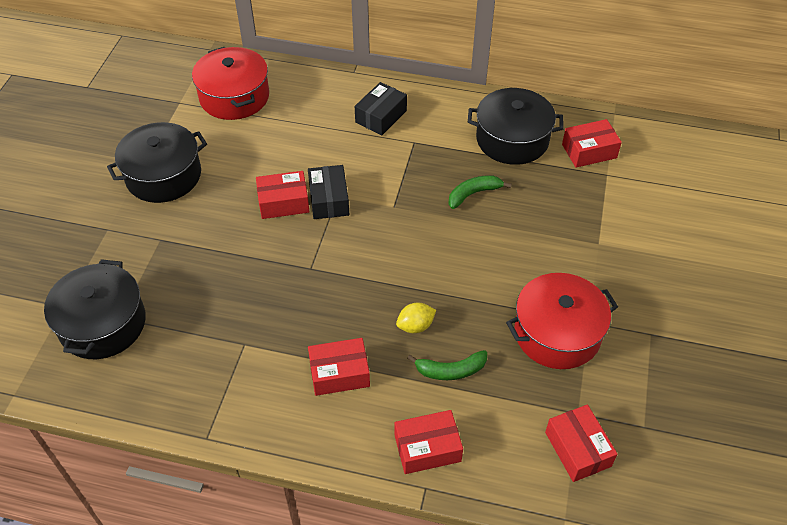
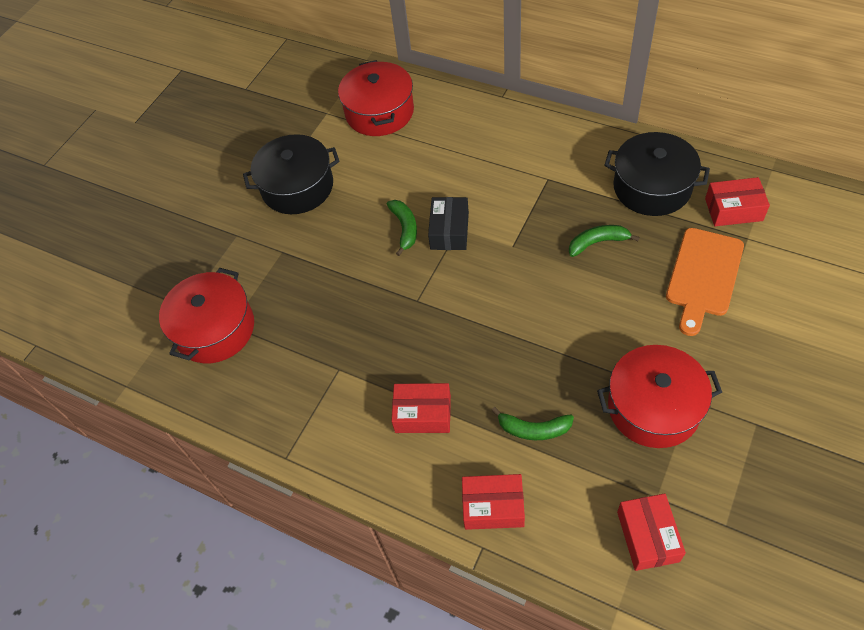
camera: 20 degrees right, 5 degrees up
(103, 324) = (215, 329): black pot -> red pot
(283, 202) = (405, 228): red box -> green banana
(381, 116) = (519, 147): black box -> none
(415, 326) = (508, 376): yellow lemon -> none
(575, 212) = (703, 276): none -> orange cutting board

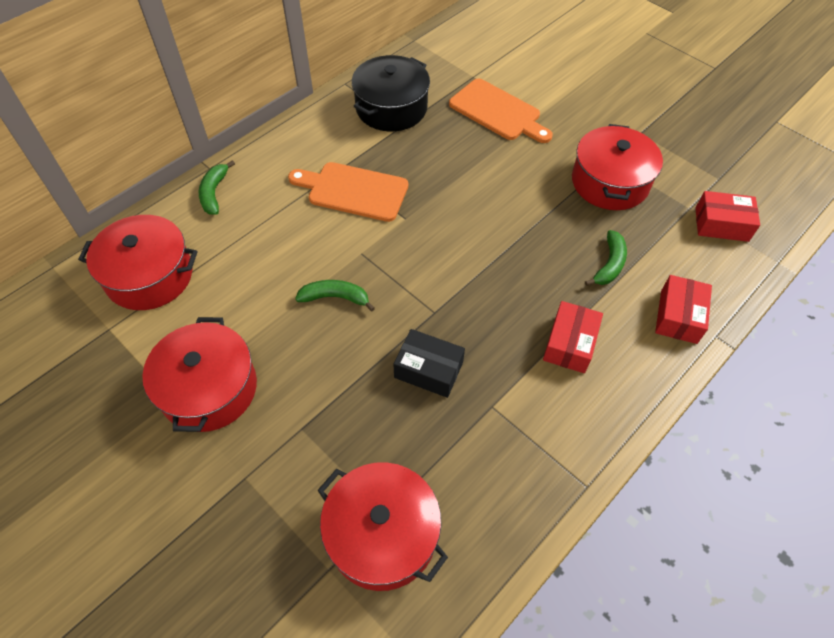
camera: 80 degrees left, 0 degrees up
(297, 187) = (209, 388): black pot -> red pot
(449, 231) = (360, 261): black box -> black box (428, 370)
(526, 198) = (353, 191): none -> orange cutting board
(597, 242) = (432, 160): green banana -> green banana (214, 193)
(733, 209) = (441, 73): red box -> none

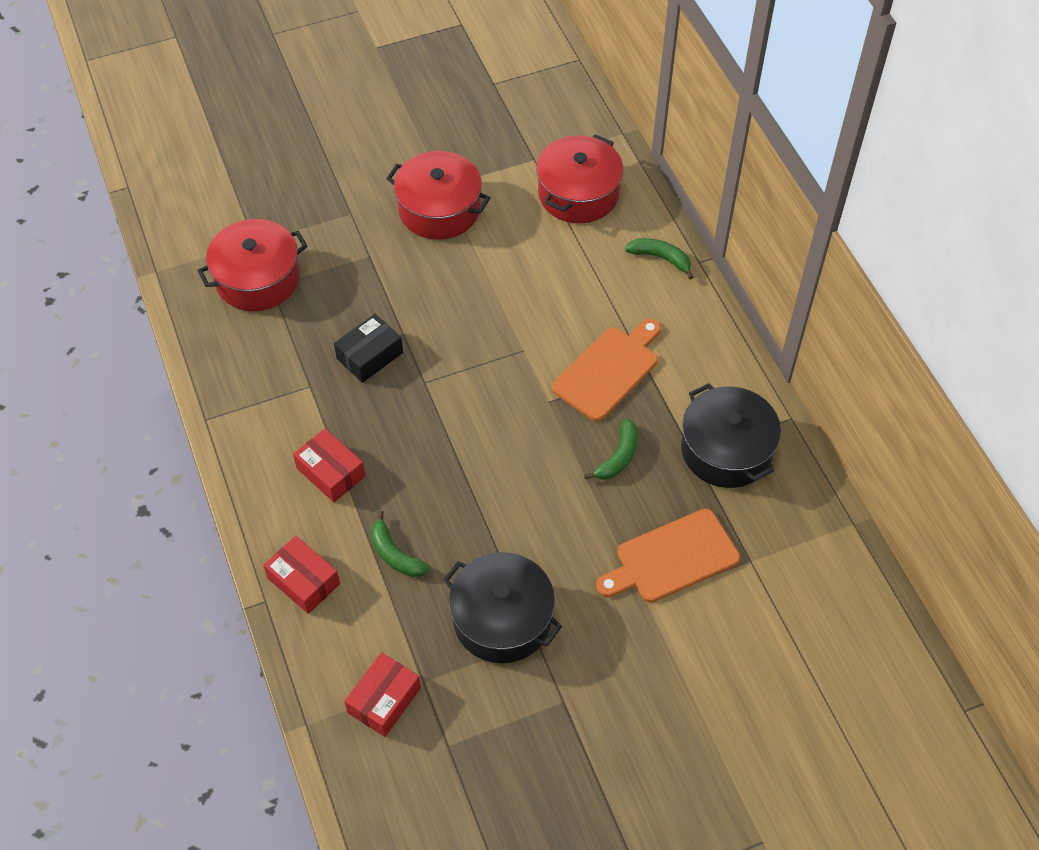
camera: 115 degrees right, 0 degrees up
(335, 297) = (482, 315): green banana -> green banana (618, 457)
(610, 182) = (502, 619): red pot -> black pot

